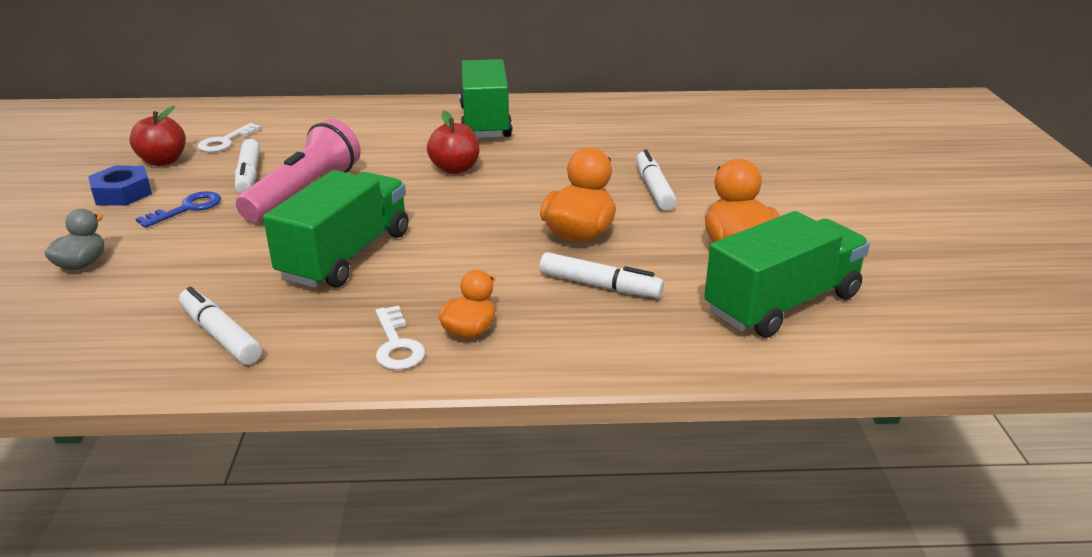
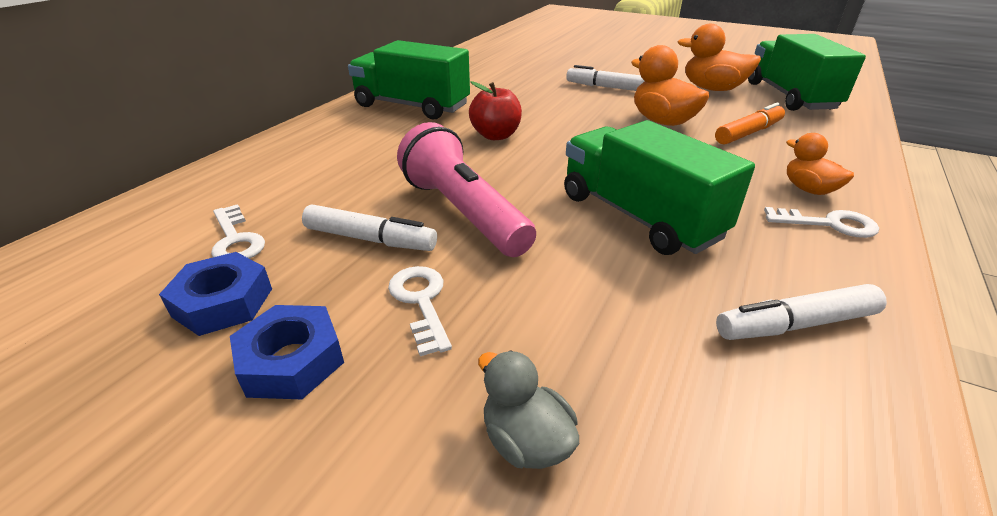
camera: 60 degrees left, 5 degrees up
(163, 161) = (223, 302): red apple -> blue nut
(187, 208) = (421, 302): blue key -> white key
(600, 286) = (748, 133): white marker -> orange marker

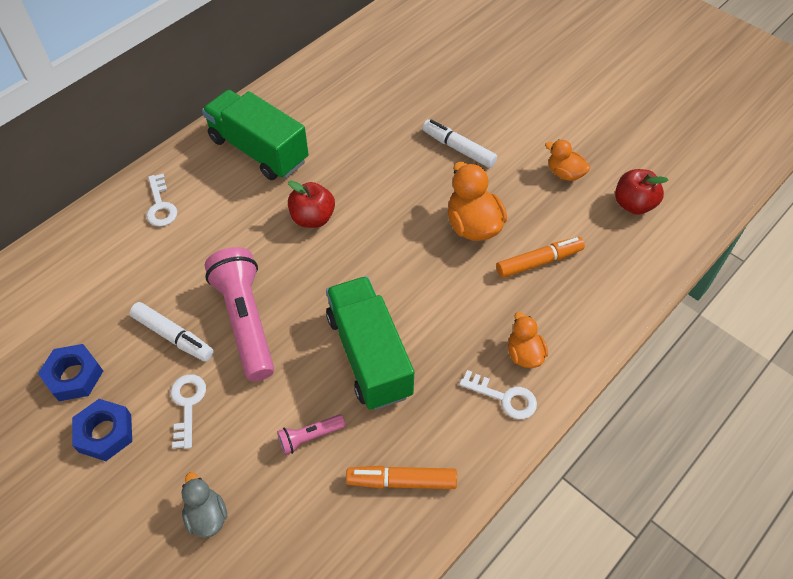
camera: 15 degrees right, 20 degrees up
(236, 240) = (87, 316): white key -> white key (160, 205)
(625, 302) = (310, 437): none -> pink flashlight
(712, 89) = (564, 173): orange duck -> orange duck, size x0.61
(790, 96) = (633, 204): green truck -> red apple
(795, 324) = (402, 481): white marker -> orange marker

